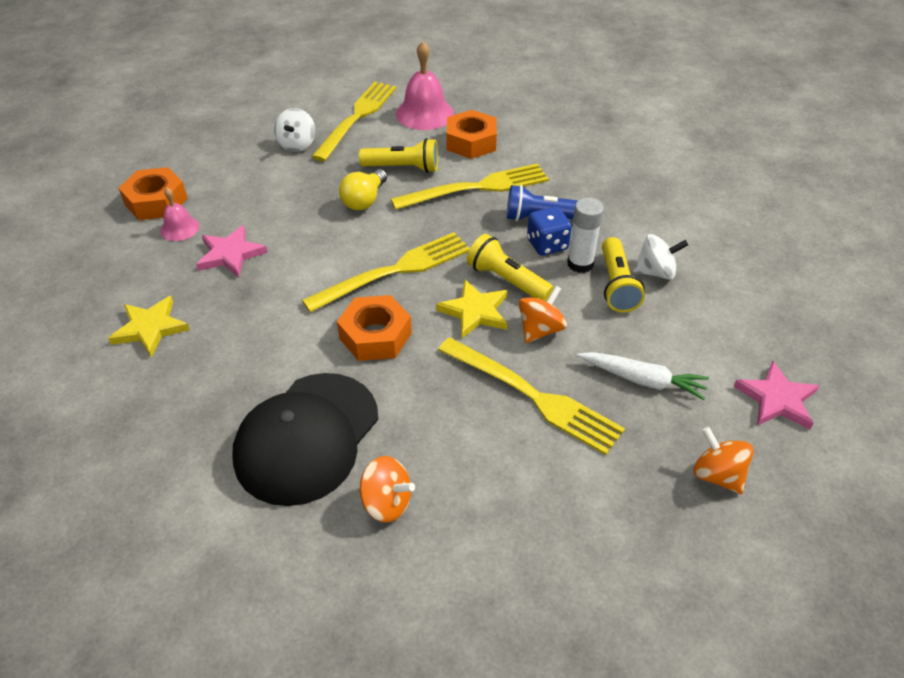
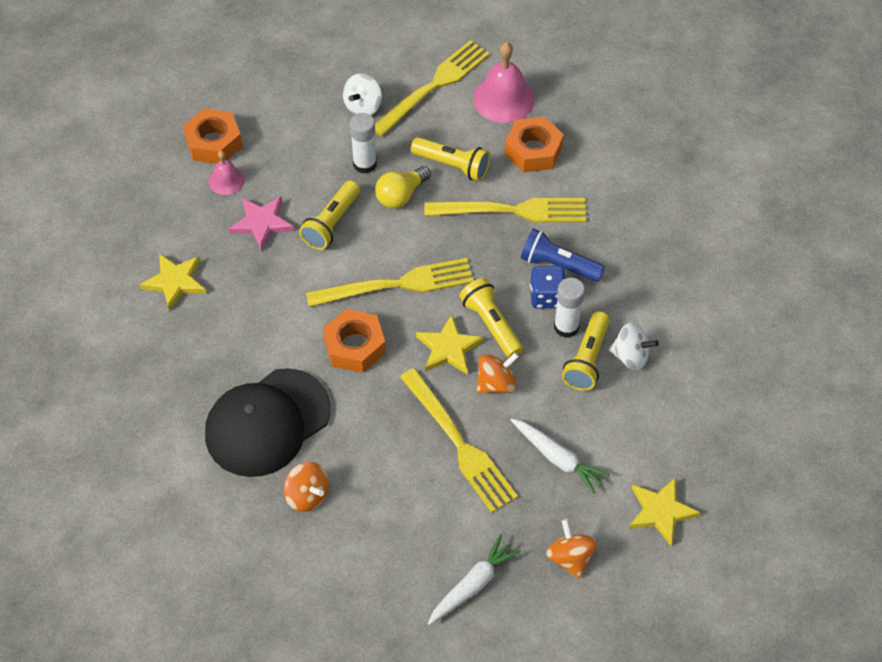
camera: 20 degrees right, 10 degrees up
(304, 238) = (331, 224): none -> yellow flashlight
(317, 185) = (364, 164): none -> white glue stick
(629, 541) = (473, 585): none -> white carrot
(777, 399) = (661, 511): pink star -> yellow star

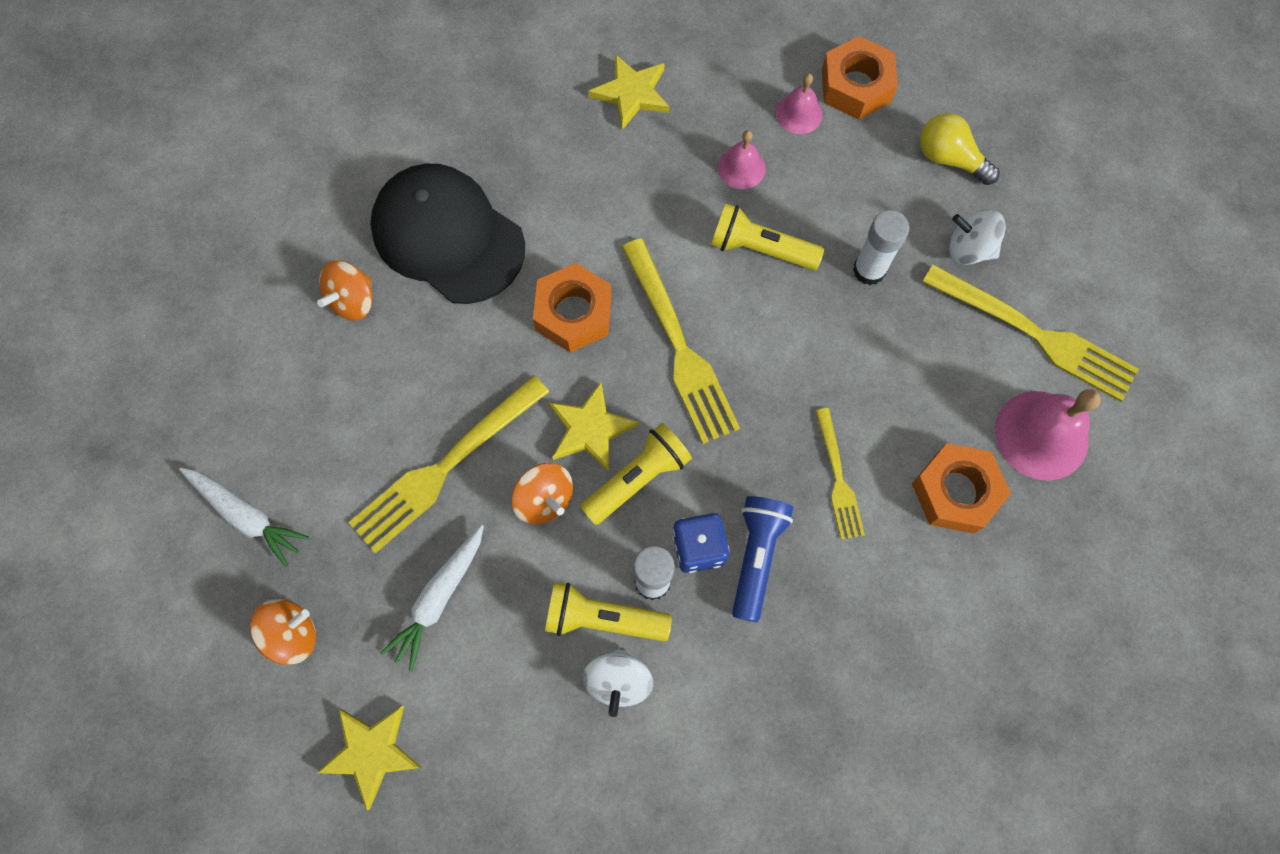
camera: 80 degrees right, 15 degrees up
(262, 223) = (741, 168): pink star -> pink bell
(401, 195) = (827, 325): yellow light bulb -> yellow light bulb (949, 159)
(453, 165) = (897, 384): yellow flashlight -> none
(513, 210) = (838, 479): yellow fork -> yellow fork, size x0.57

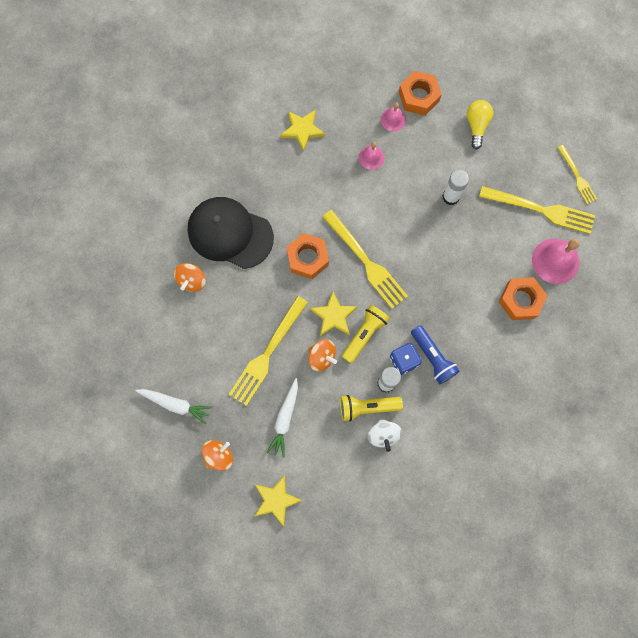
camera: 15 degrees left, 5 degrees up
(756, 556) = (433, 357): blue flashlight -> blue flashlight turned 150 degrees clockwise
(760, 249) = (392, 199): yellow flashlight -> none
(838, 479) = (462, 309): yellow fork -> yellow fork (577, 177)
(949, 159) = (476, 126): yellow light bulb -> yellow light bulb turned 75 degrees clockwise
(969, 249) = (498, 173): white spinning top -> none

